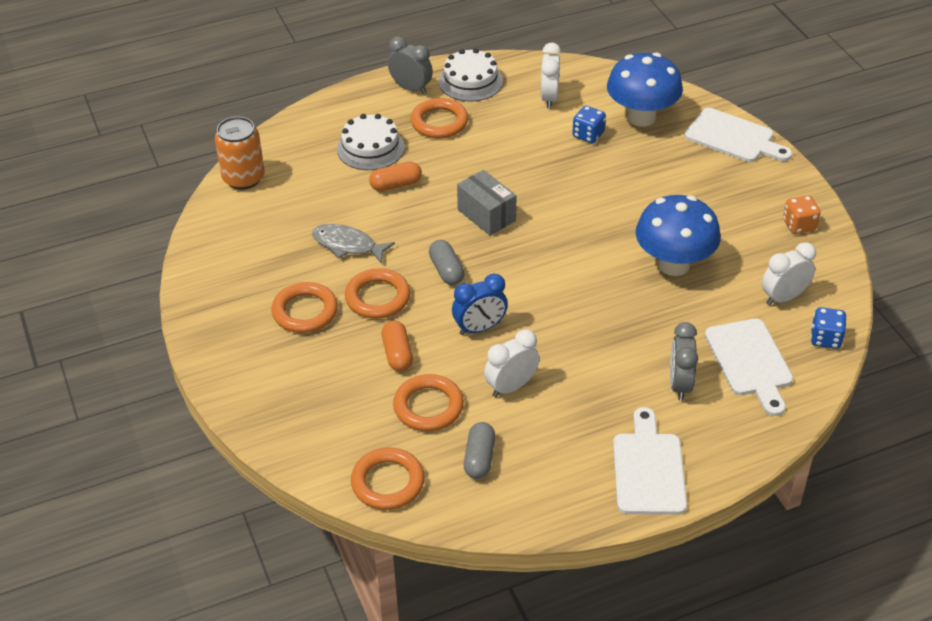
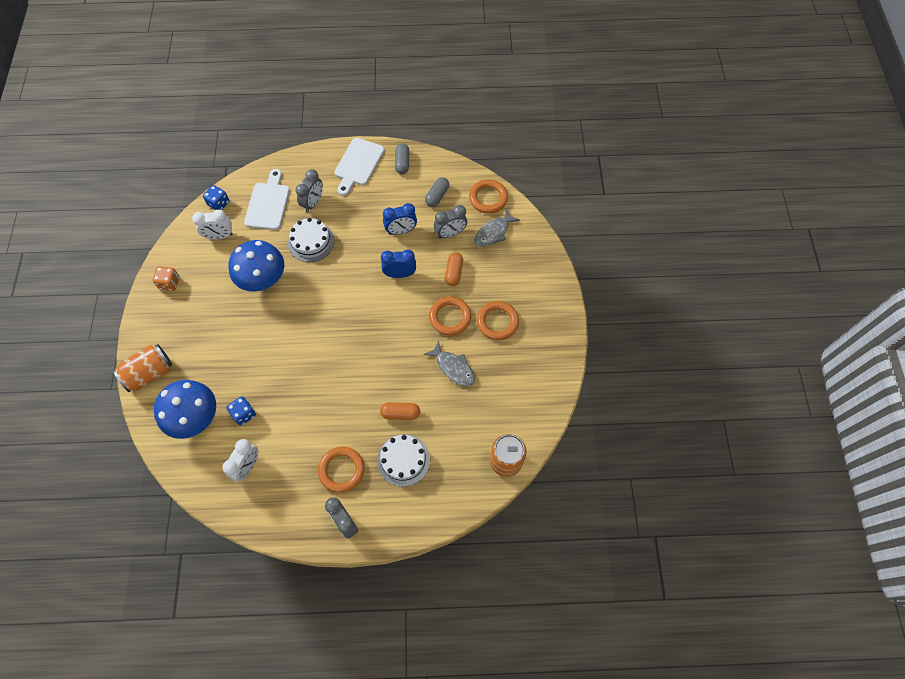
camera: 160 degrees left, 20 degrees up
(357, 429) = (493, 232): none -> grey fish
(428, 406) = (450, 233): orange ring -> grey clock
(446, 270) = (400, 324): grey capsule -> grey capsule (402, 163)
(470, 81) = (295, 512): white cake -> white cake (311, 242)
(486, 215) = (353, 361): grey box -> none
(511, 386) = (401, 231): white clock -> blue clock
(733, 137) = (149, 373): white cutting board -> orange can

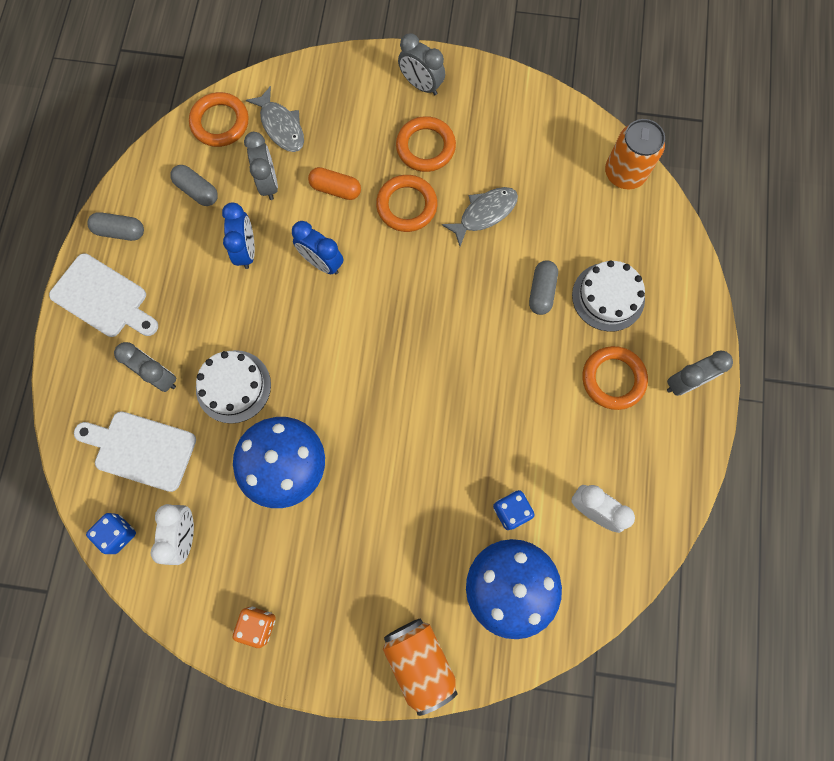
camera: 80 degrees left, 10 degrees up
(400, 274) = (321, 262): blue clock -> blue clock turned 60 degrees counterclockwise
(400, 413) = (541, 291): orange capsule -> grey capsule
(546, 311) = (421, 85): none -> grey clock

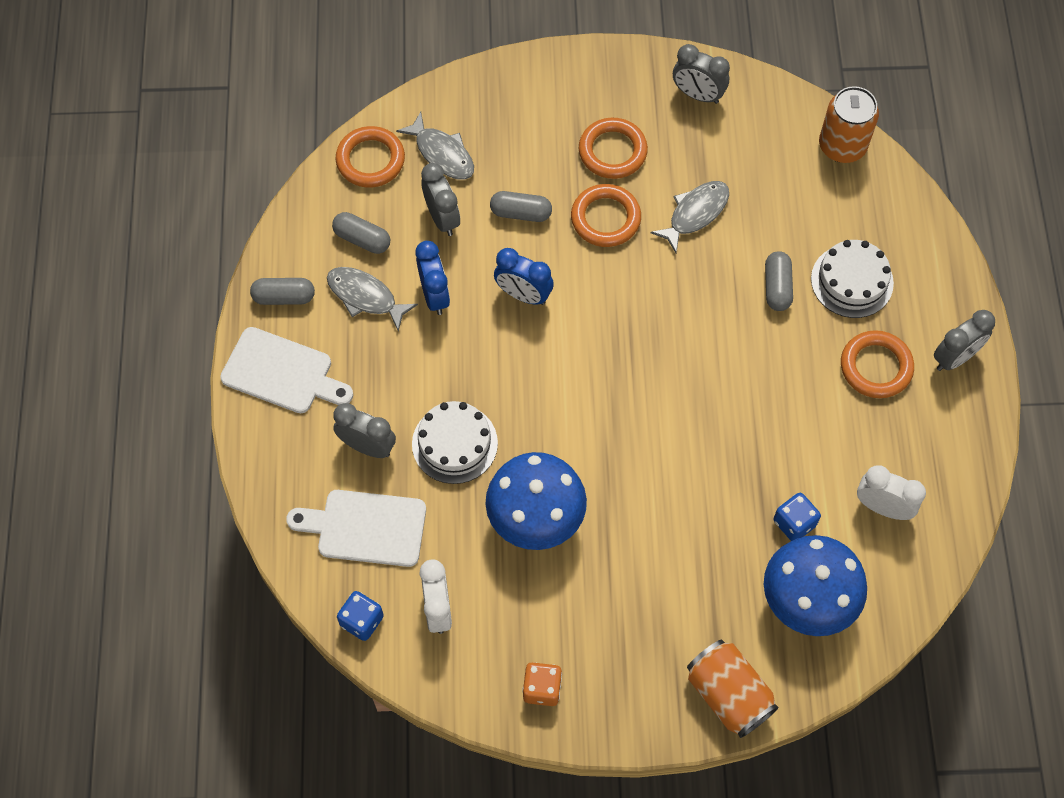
camera: 10 degrees left, 10 degrees down
(188, 242) = (365, 297): none -> grey fish
(335, 189) = (521, 213): orange capsule -> grey capsule
(421, 85) = (592, 84): grey clock -> grey clock (697, 95)

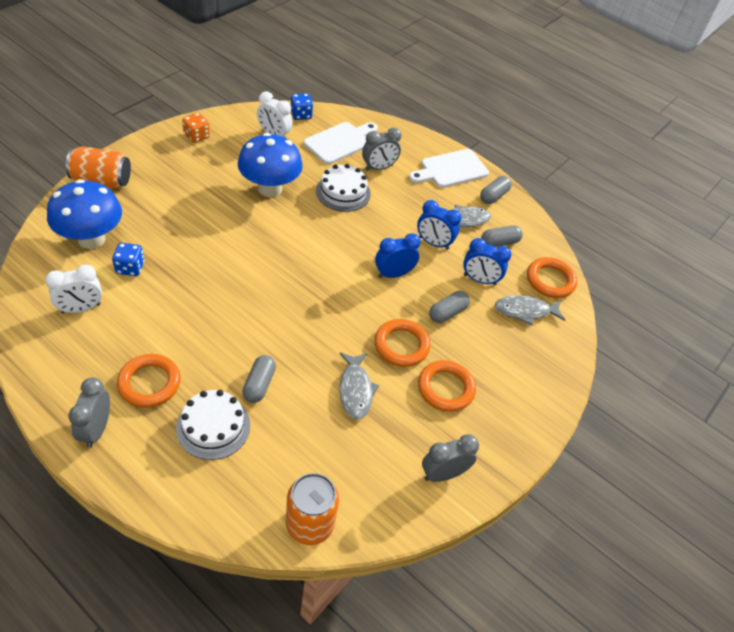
camera: 125 degrees right, 15 degrees down
(442, 218) = (480, 280): grey clock -> blue clock
(777, 287) = (259, 384): grey capsule -> grey capsule turned 60 degrees clockwise

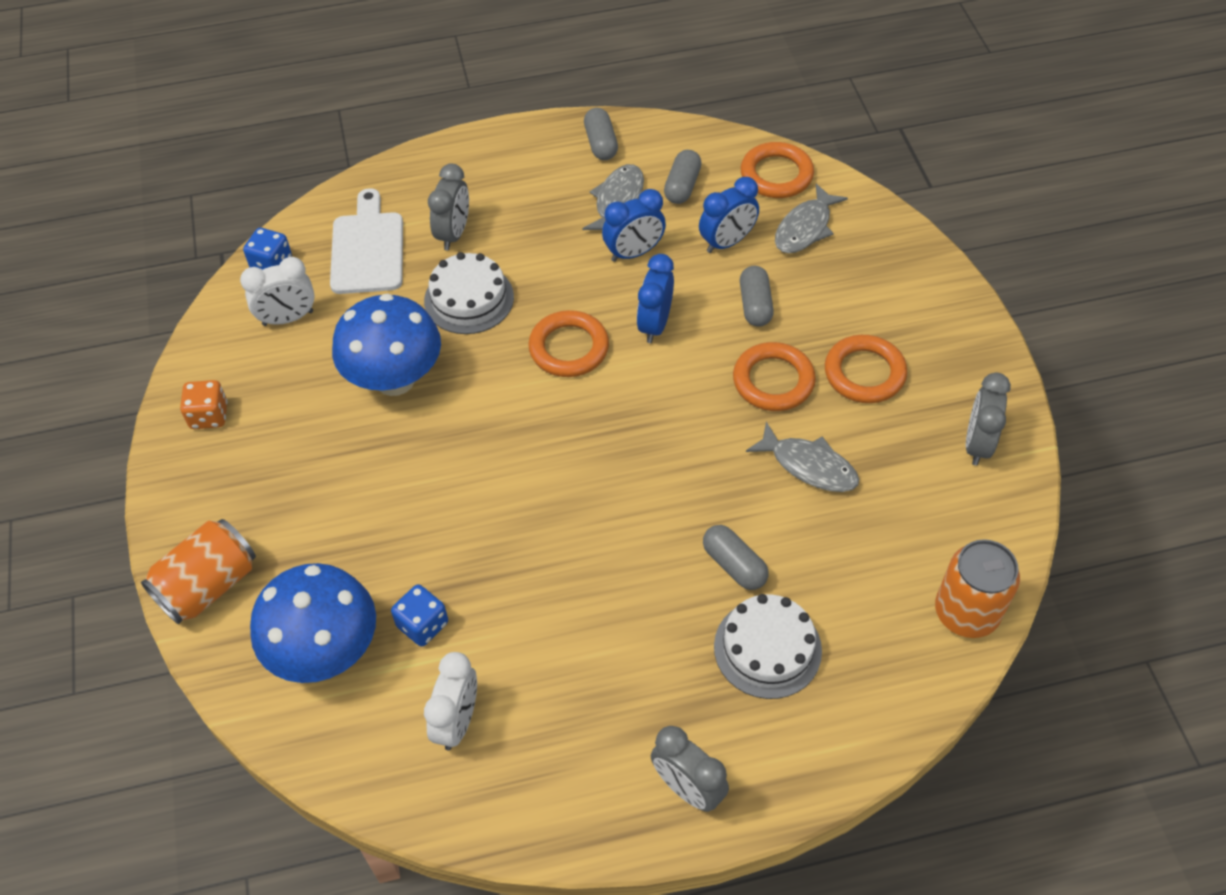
camera: 45 degrees left, 5 degrees up
(149, 383) = (650, 691): orange ring -> orange ring (569, 348)
(451, 169) = (519, 158): white cutting board -> none

